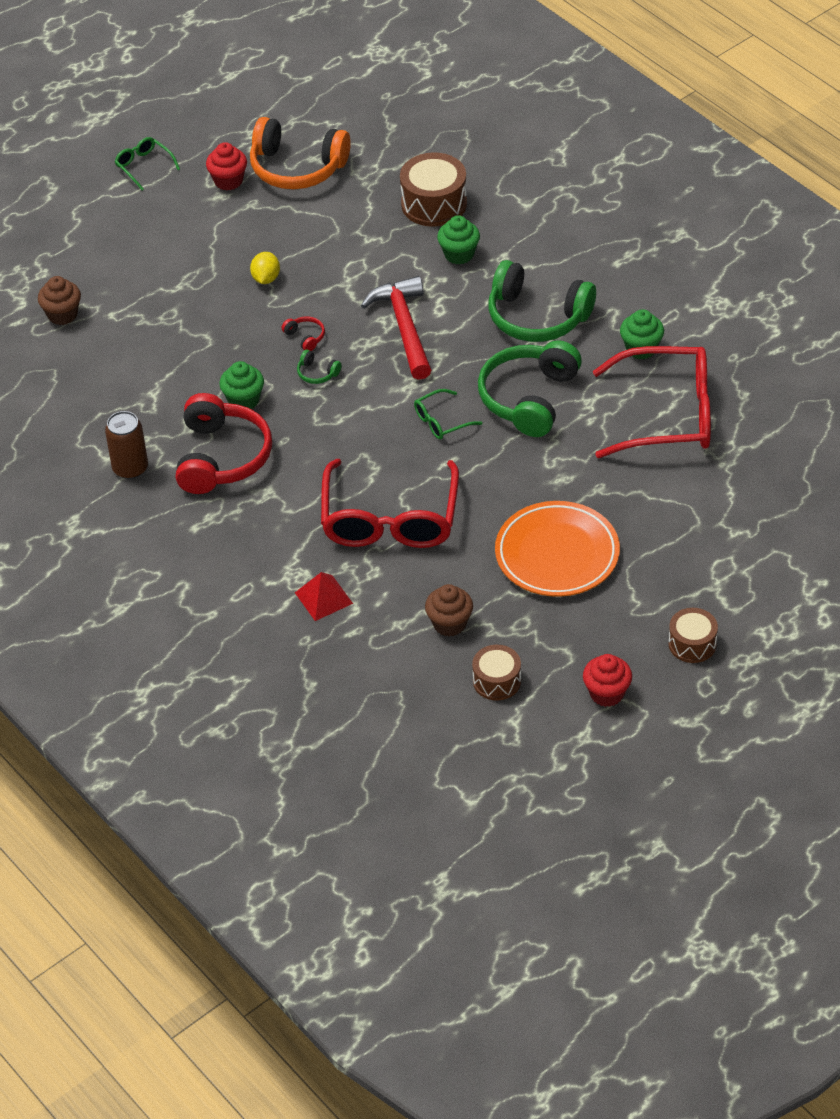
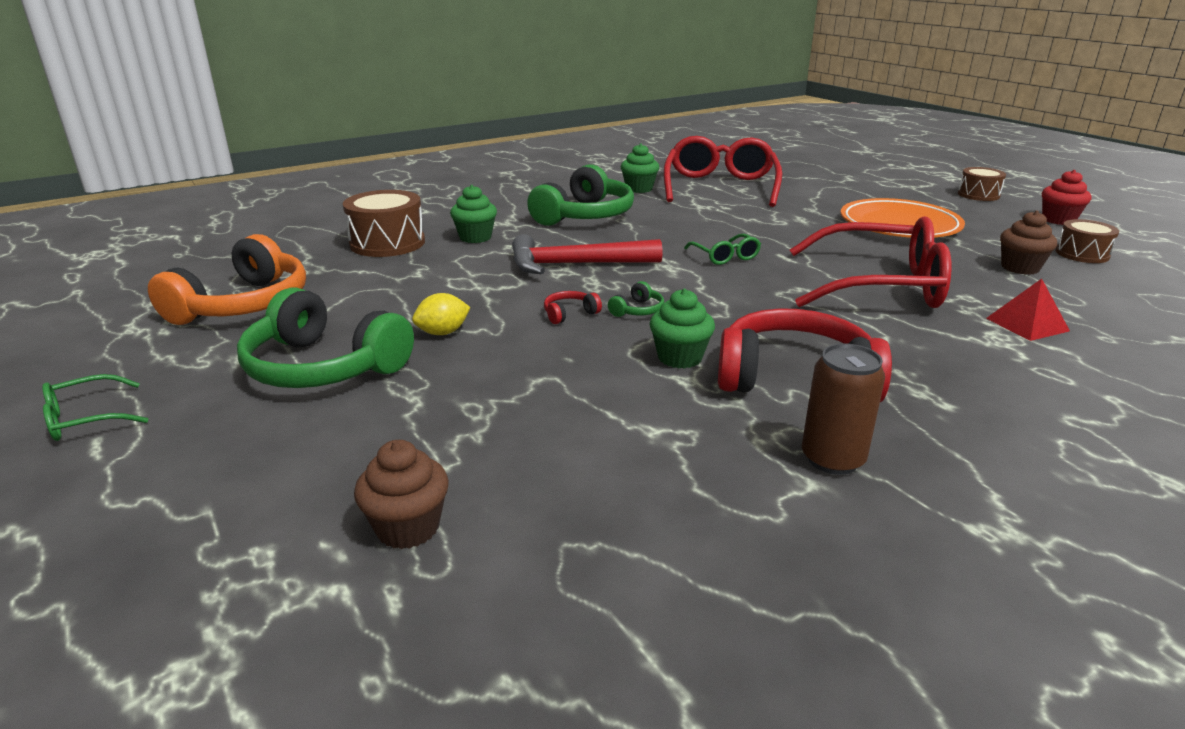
camera: 85 degrees left, 20 degrees down
(228, 181) = (213, 349): red cupcake -> none
(266, 278) = (443, 333): yellow lemon -> yellow lemon turned 45 degrees counterclockwise
(529, 398) = (695, 224): green headphones -> green headphones (324, 367)

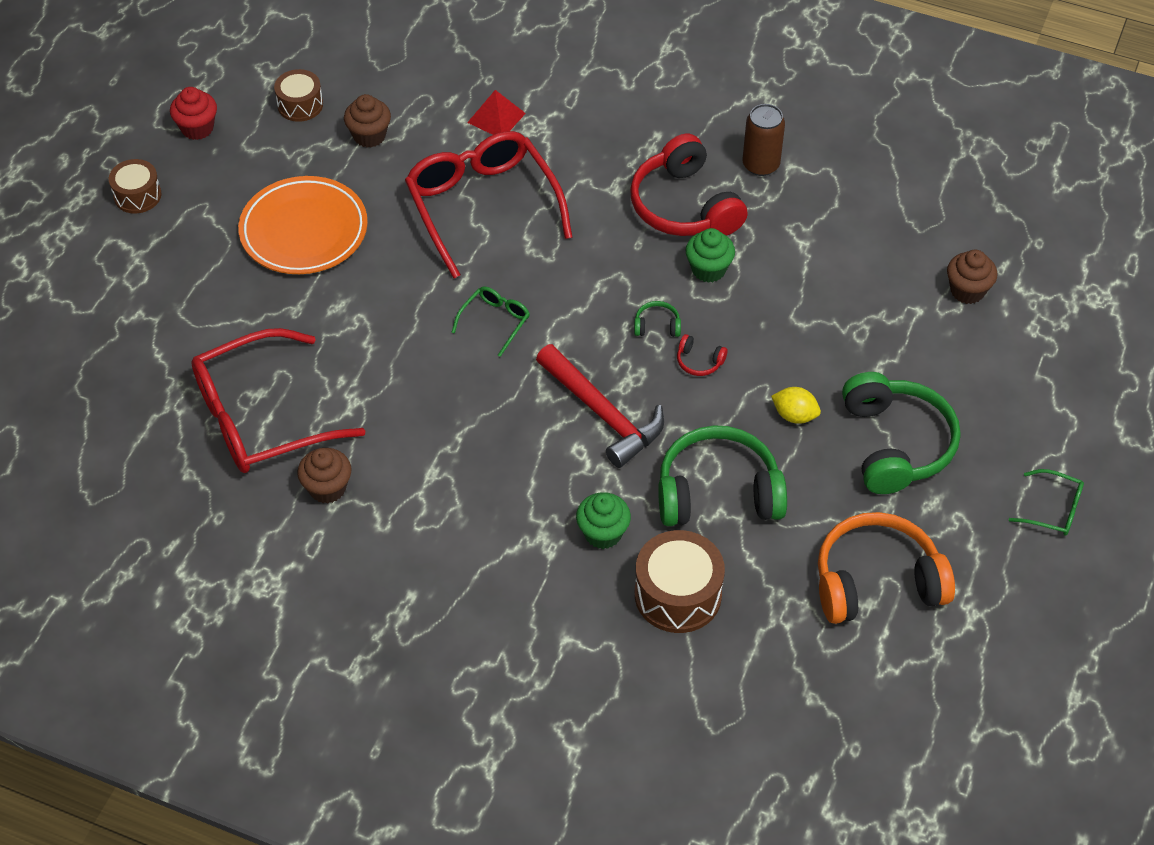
camera: 125 degrees left, 25 degrees up
(584, 215) = (465, 484): green headphones -> green headphones (718, 492)
(639, 189) = (327, 488): green cupcake -> brown cupcake

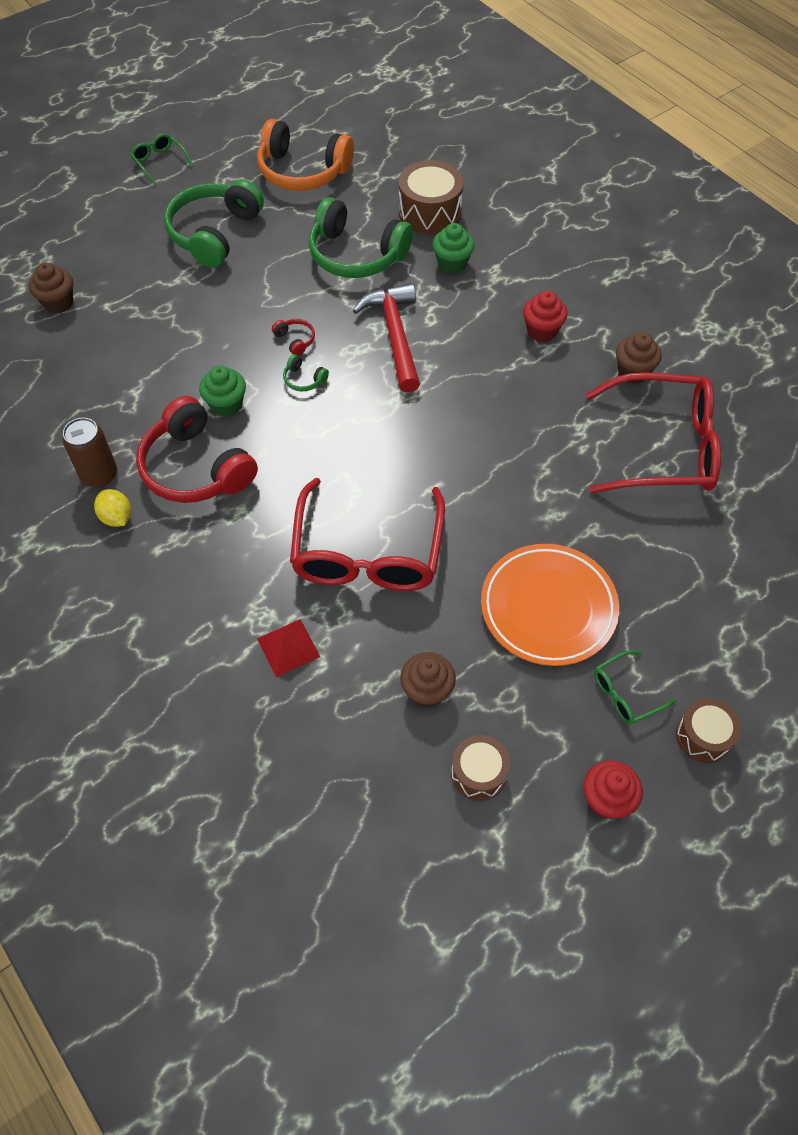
camera: 150 degrees left, 5 degrees up
(450, 492) = (542, 331): none -> red cupcake
(495, 321) = (428, 440): green glasses -> green glasses (626, 693)
(684, 206) = (196, 468): red headphones -> red headphones turned 135 degrees clockwise
(794, 415) = (262, 277): yellow lemon -> yellow lemon (116, 517)

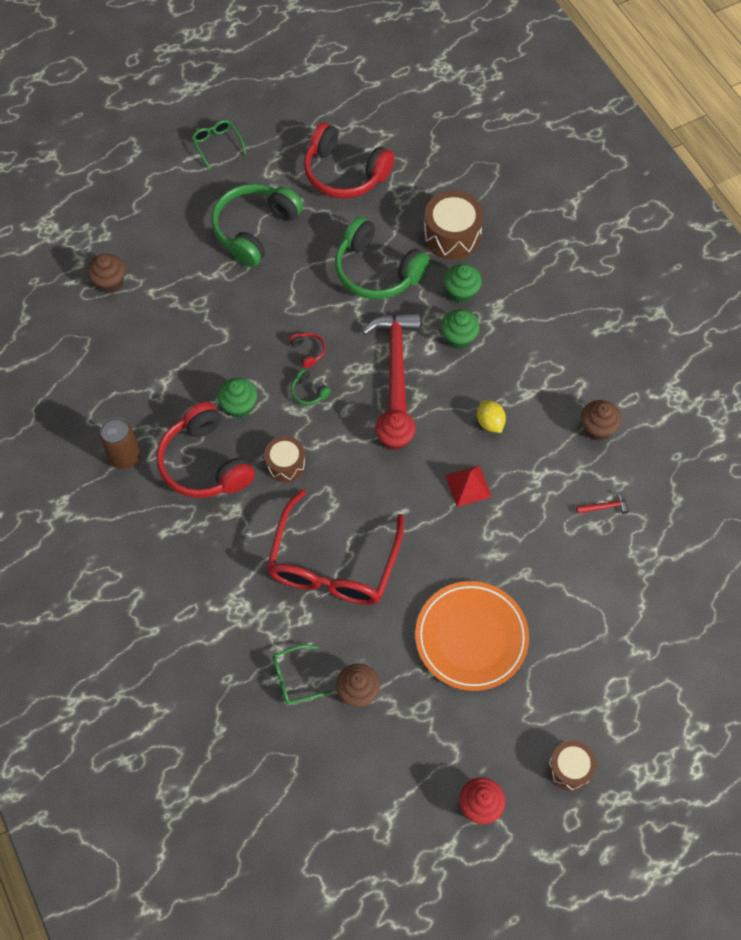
camera: 10 degrees right, 5 degrees up
(116, 517) = (134, 498): yellow lemon -> yellow lemon (490, 423)
(288, 647) = (255, 636): red pyramid -> red pyramid (468, 486)
(302, 171) = (344, 173): orange headphones -> red headphones
(459, 306) = (458, 338): none -> green cupcake
(478, 773) = (384, 767): brown drum -> brown drum (285, 464)
(542, 331) = (526, 375): red cupcake -> red cupcake (395, 438)
(626, 693) = (517, 721): green glasses -> green glasses (295, 678)
(663, 447) = (604, 507): red glasses -> red hammer

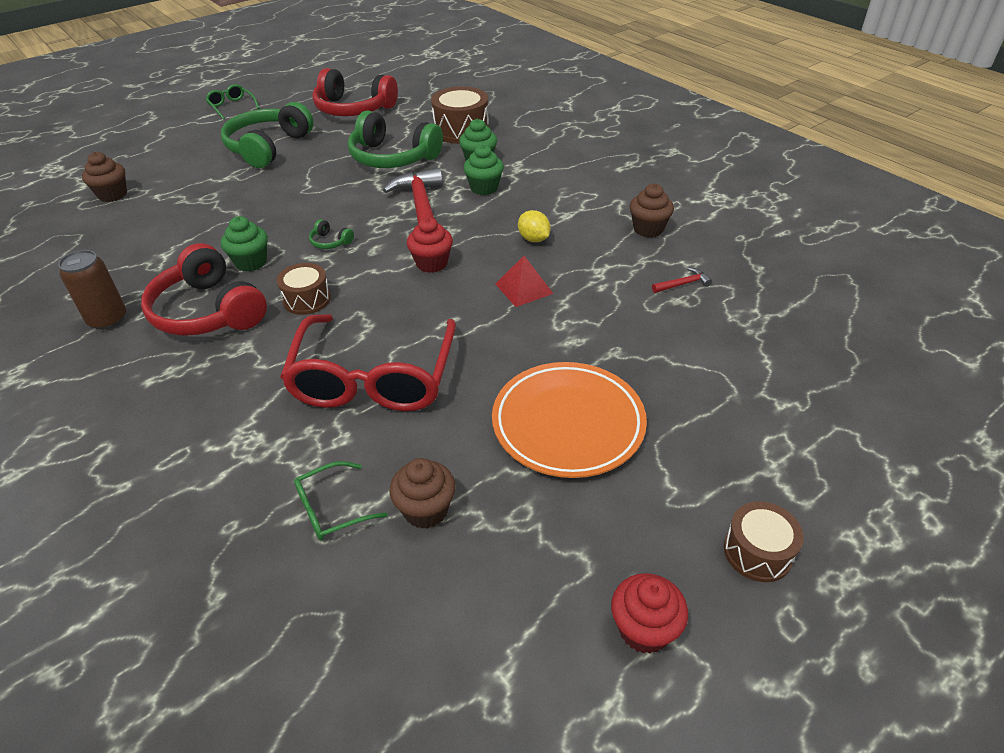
camera: 10 degrees left, 20 degrees down
(308, 351) = (327, 215): red headphones -> none

